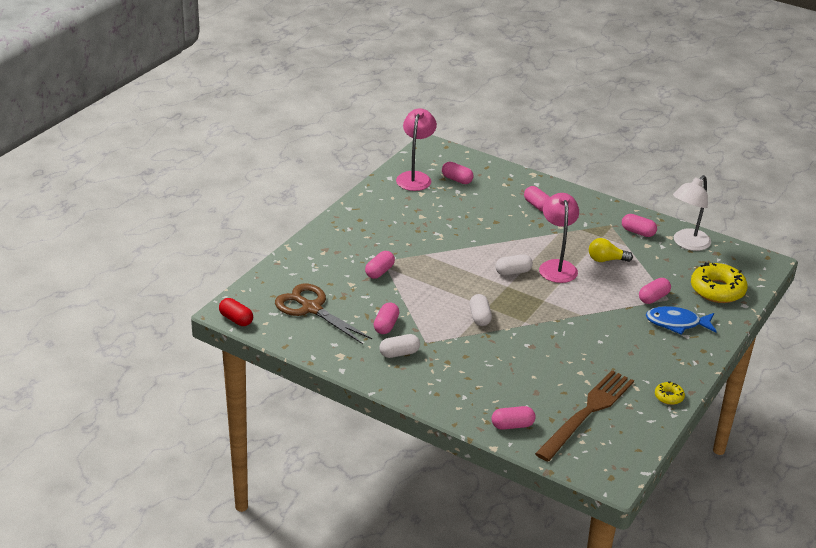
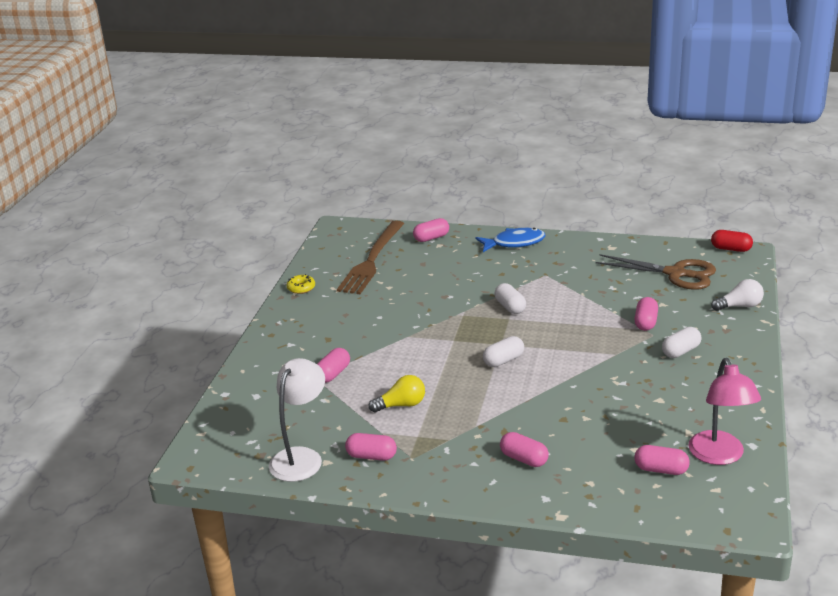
camera: 165 degrees right, 5 degrees down
(293, 264) = (739, 306): none -> white light bulb
(386, 325) = (593, 278): pink capsule -> none
(399, 353) = (562, 261): white capsule -> white capsule (681, 351)
(557, 266) = (457, 381): pink lamp -> none
(676, 323) = (302, 353): blue fish -> blue fish (514, 243)
(717, 290) = (258, 403): yellow donut -> none

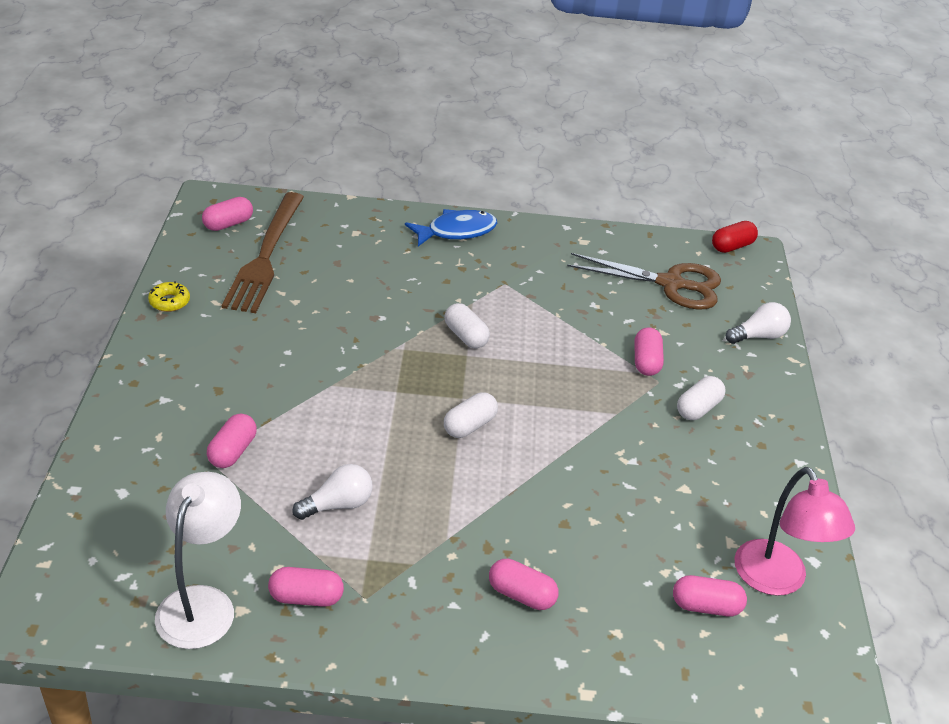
camera: 15 degrees left, 10 degrees up
(401, 405) = (338, 504): yellow light bulb -> white light bulb
(431, 238) = (344, 221): pink capsule -> pink capsule (228, 224)
(731, 249) = (732, 246): red capsule -> red capsule turned 45 degrees counterclockwise

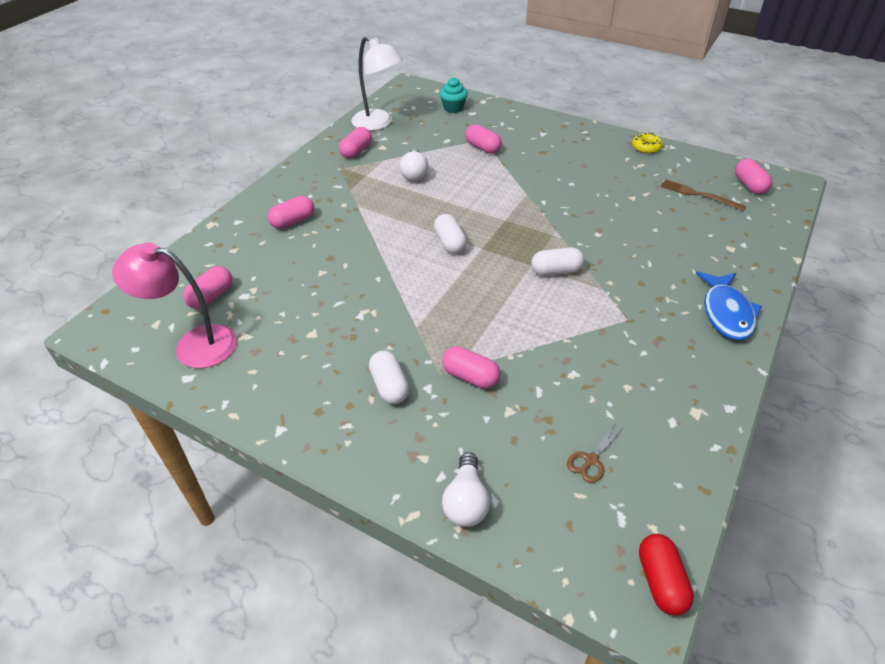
camera: 120 degrees right, 5 degrees up
(112, 520) = (453, 108): none -> turquoise cupcake
(265, 256) = (699, 195): brown fork -> brown fork, size x0.49
(671, 284) = (591, 460): brown scissors -> brown scissors, size x0.41

